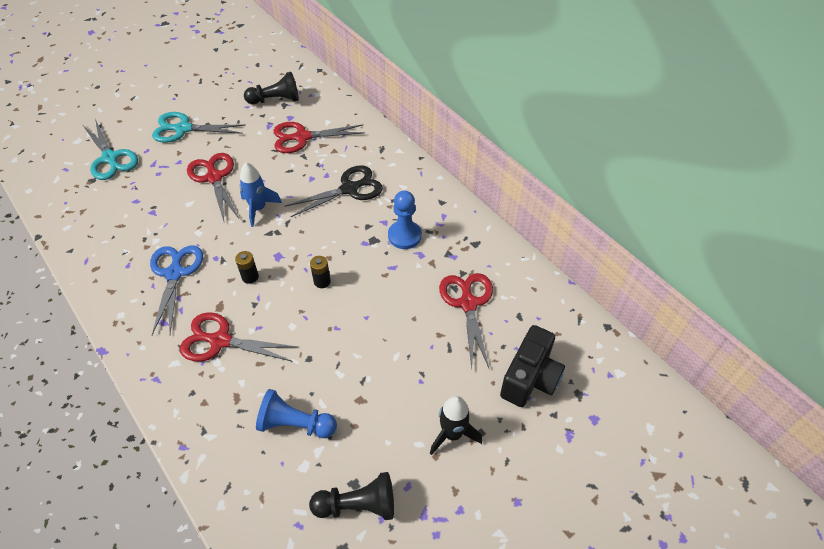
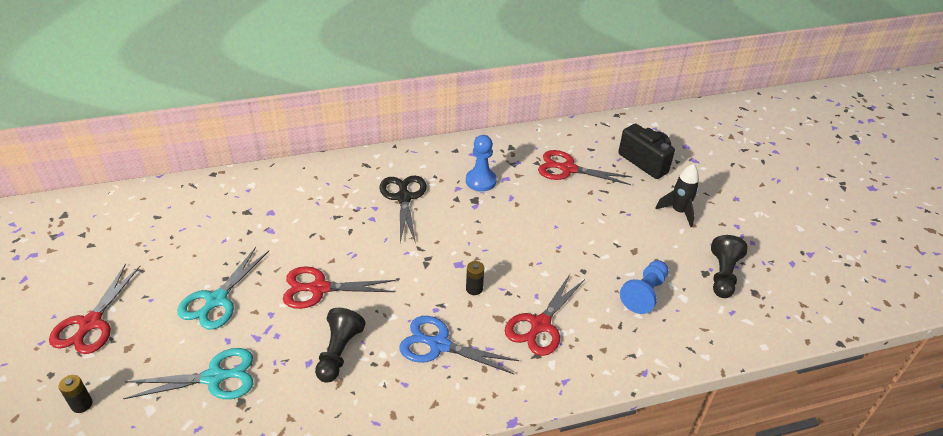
camera: 70 degrees left, 10 degrees down
(258, 209) = (388, 264): blue rocket -> none
(275, 100) = (233, 216): black pawn -> black pawn (339, 352)
(302, 137) = (309, 210): red scissors -> red scissors (91, 323)
(322, 281) = (505, 242): black battery -> black battery (82, 404)

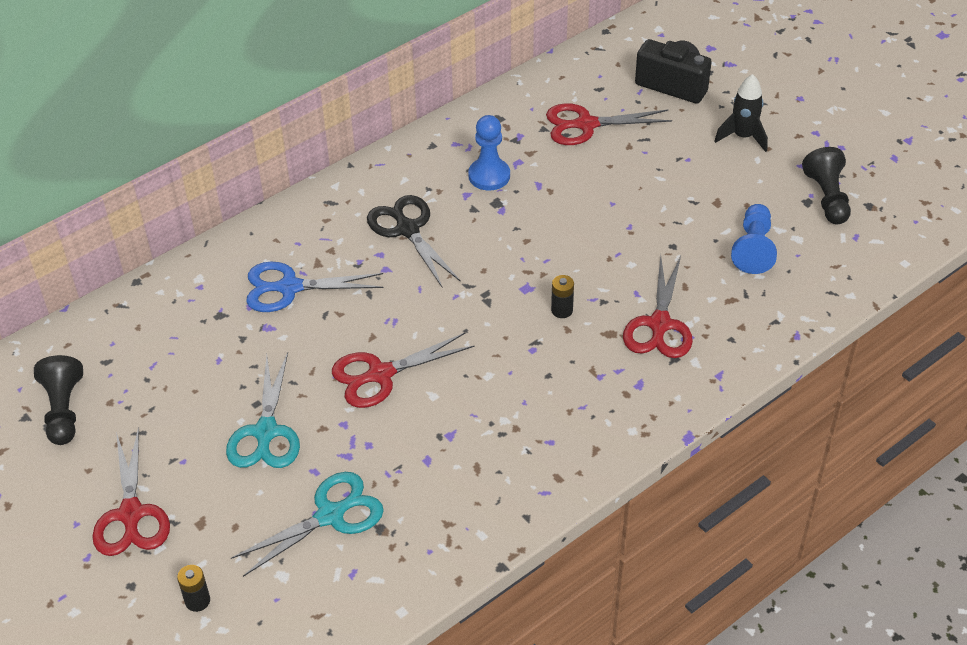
camera: 20 degrees left, 5 degrees up
(339, 352) = (454, 436): black pawn -> black pawn (63, 410)
(439, 345) = (562, 387): blue scissors -> blue scissors (290, 287)

